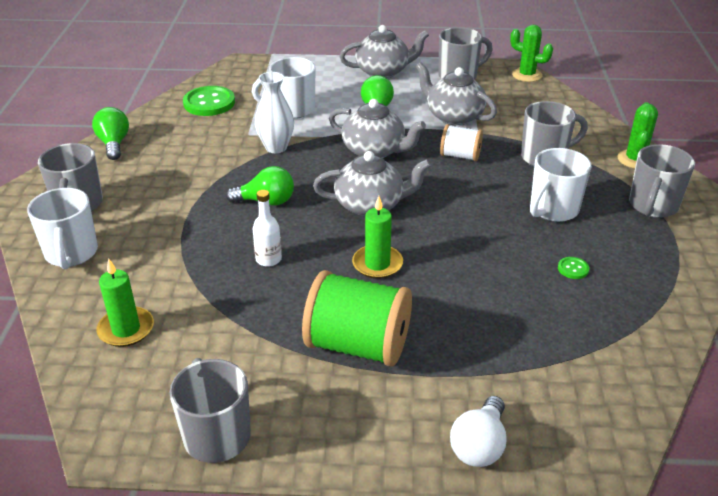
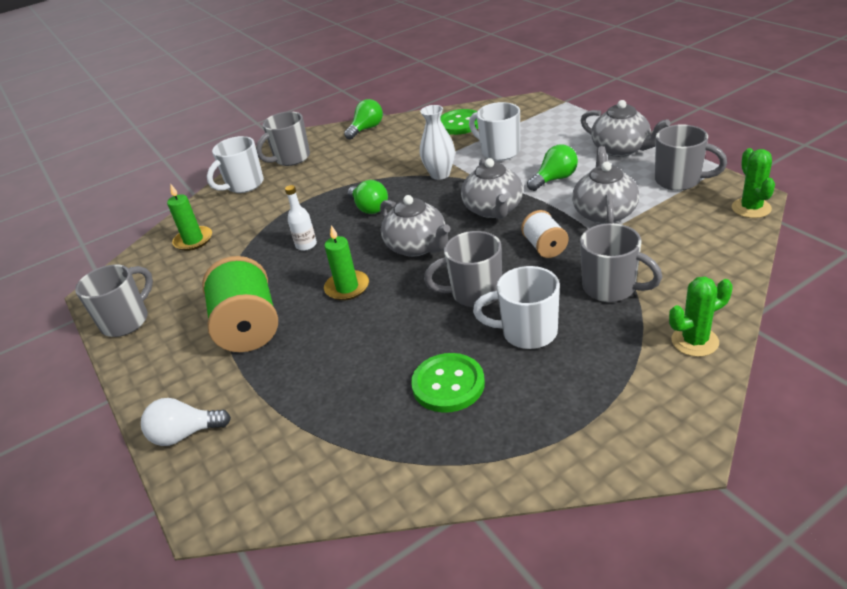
camera: 60 degrees right, 0 degrees up
(573, 269) = (448, 384): green button -> green button, size x2.22
(652, 206) = (618, 390): grey mug -> grey mug (474, 293)

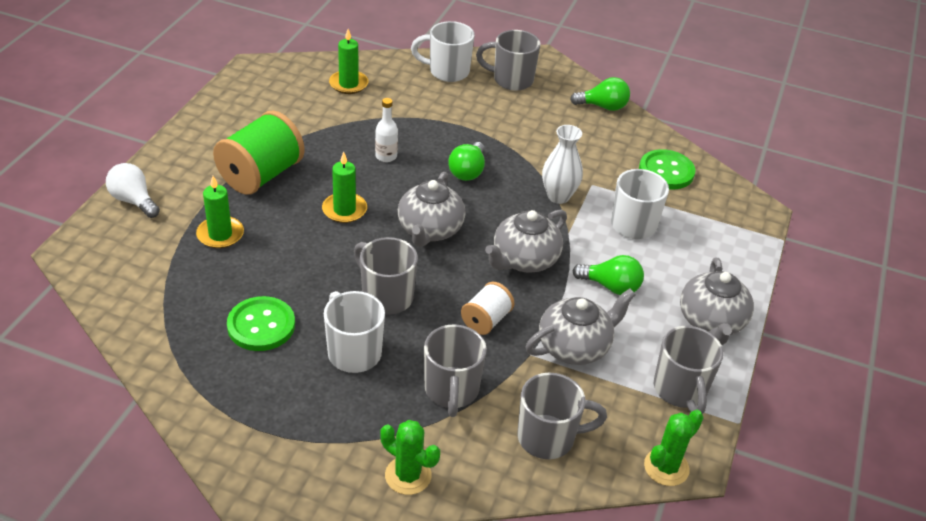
camera: 45 degrees right, 5 degrees up
(127, 321) = (229, 103): grey mug -> grey mug (548, 438)
(300, 379) = (220, 234): none -> green candle

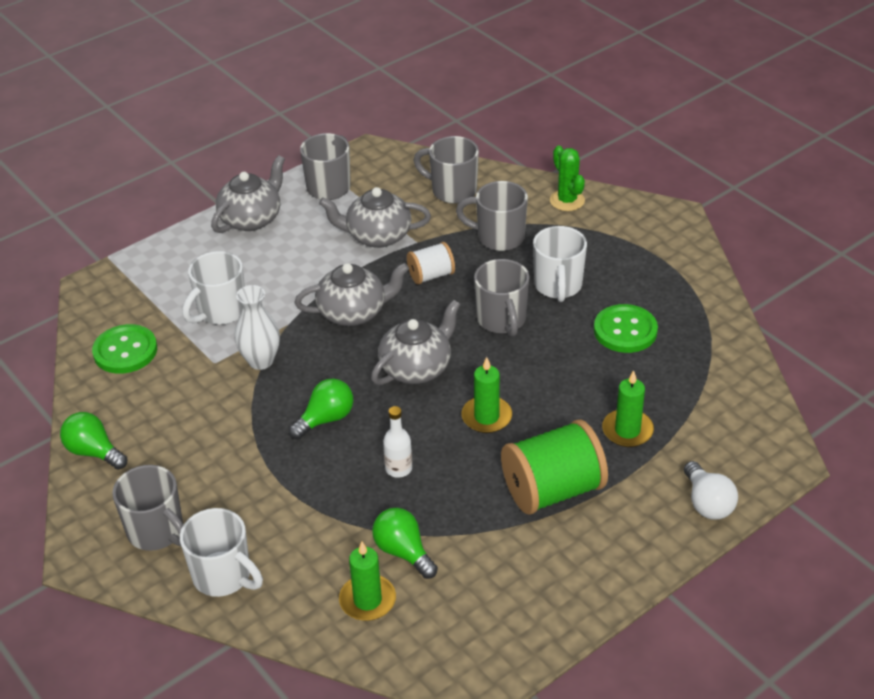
camera: 145 degrees left, 0 degrees up
(451, 391) = (499, 237): grey mug -> grey mug turned 105 degrees counterclockwise
(611, 286) = (301, 267): green light bulb -> green light bulb (403, 552)
(666, 467) = (388, 153): green cactus -> none

